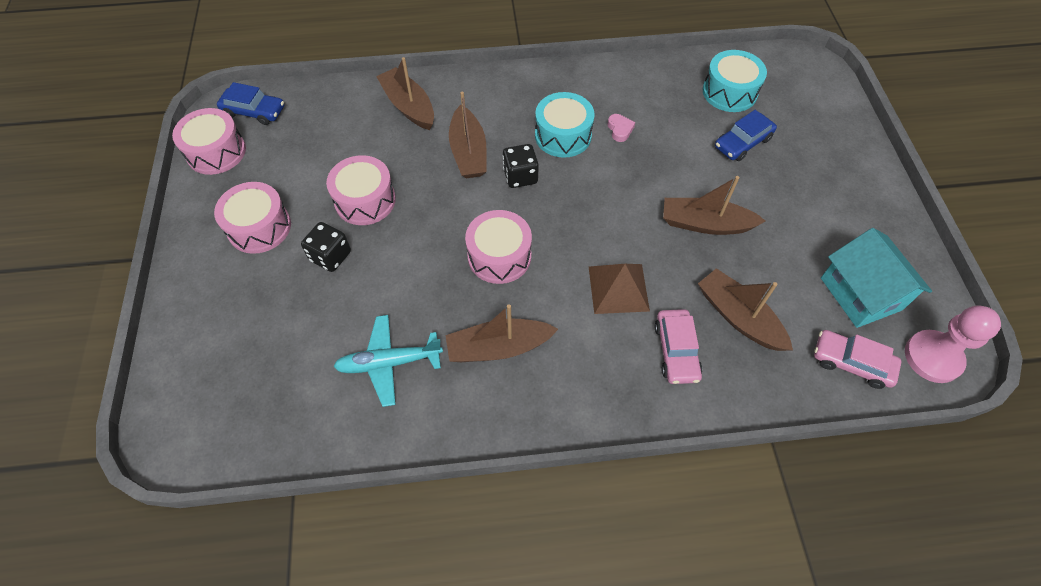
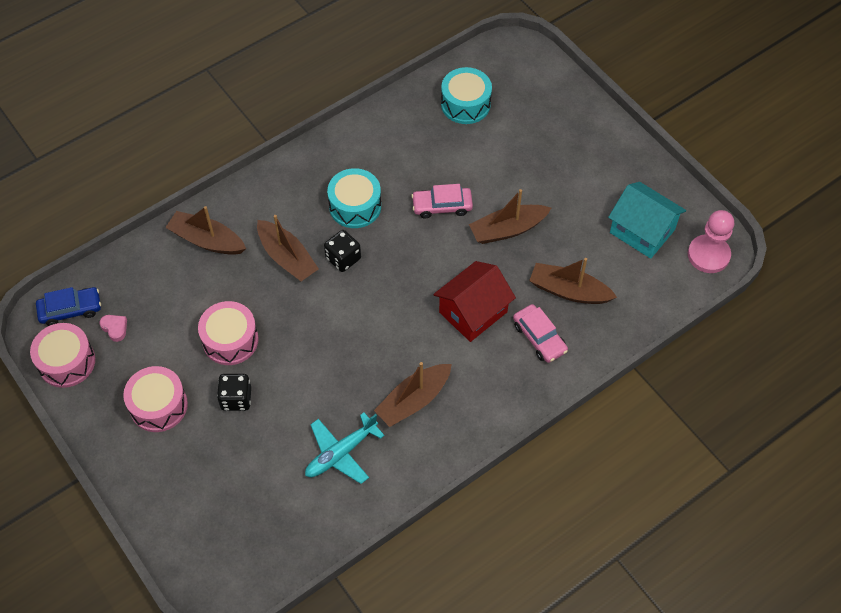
camera: 30 degrees left, 0 degrees up
(499, 256) = (369, 332): pink drum -> none
(618, 288) = (473, 312): brown pyramid -> red house
(620, 130) = (397, 179): pink heart -> pink heart (115, 328)
(742, 142) = (499, 146): blue car -> none
(851, 363) = (659, 286): pink car -> pink car (442, 206)

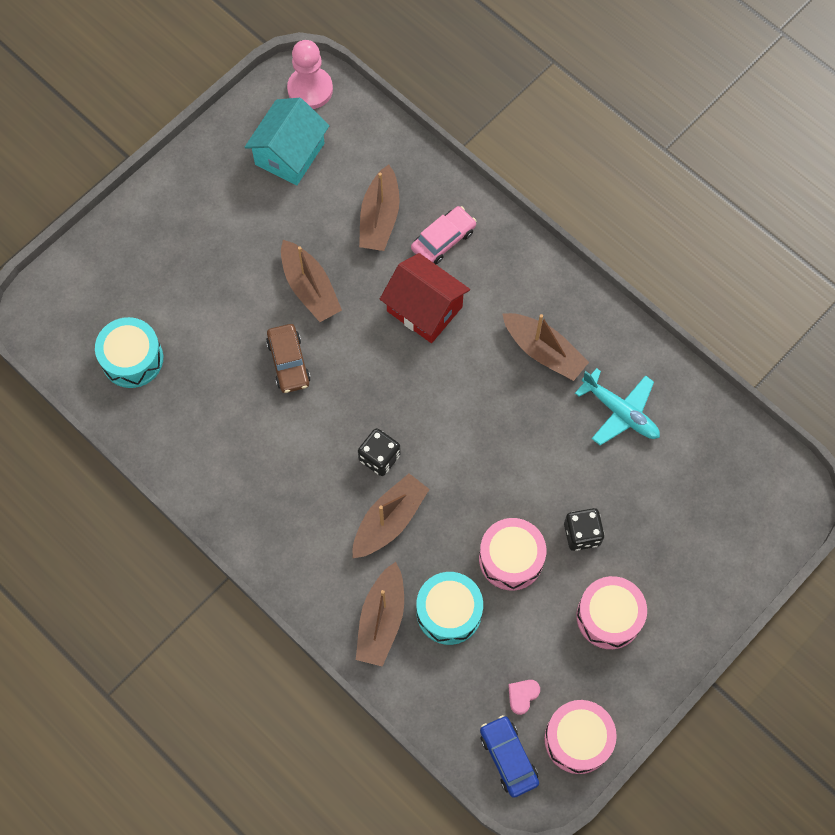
camera: 100 degrees left, 10 degrees up
(355, 206) = (304, 458): turquoise drum -> turquoise drum (449, 612)
(442, 206) = (288, 362): pink car -> brown car

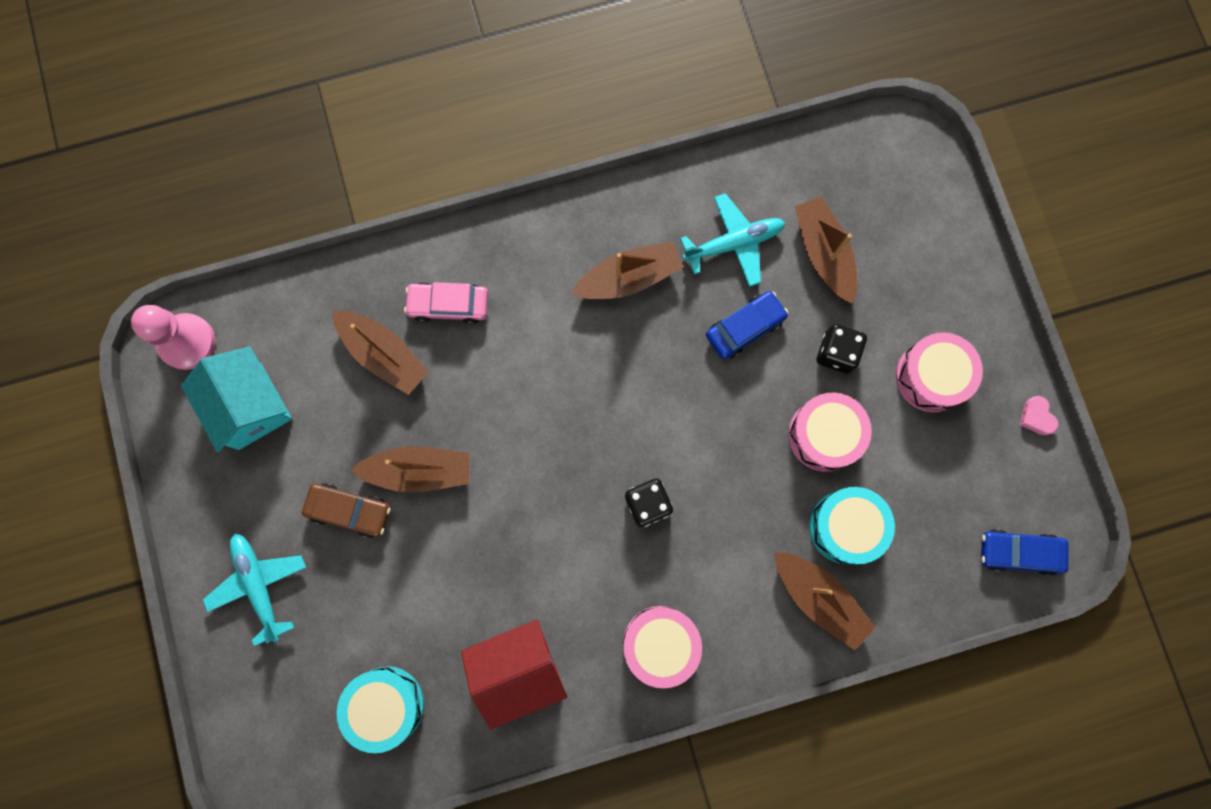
camera: 60 degrees left, 10 degrees up
(169, 231) = (259, 585): none -> turquoise plane
(288, 362) = (489, 539): brown car -> brown car (349, 511)
(389, 520) = (720, 532): brown boat -> brown boat (823, 253)
(424, 309) = (513, 367): red house -> red house (518, 669)
(443, 240) = (448, 305): pink car -> pink car turned 75 degrees counterclockwise
(522, 696) = (966, 504): pink heart -> pink heart (1036, 417)
(558, 455) = (745, 328): none -> blue car
(578, 739) = (1034, 476): pink drum -> pink drum (660, 644)

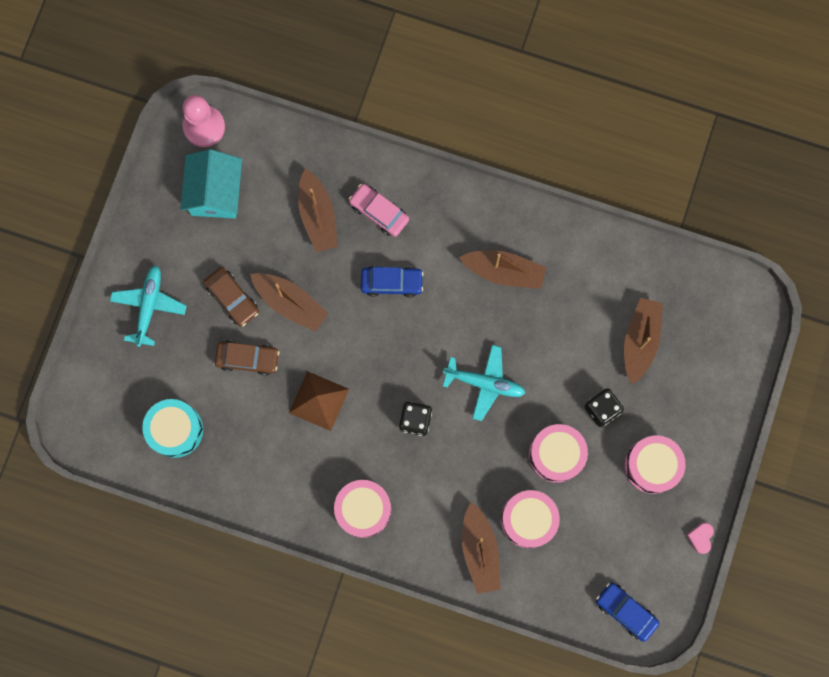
camera: 35 degrees right, 0 degrees up
(413, 566) = (248, 359): none -> brown car
(518, 669) = (268, 464): red house -> none
(526, 557) = (319, 400): none -> brown pyramid
(734, 243) = (587, 295): turquoise plane -> turquoise plane (485, 383)
(745, 328) = (555, 353): blue car -> blue car (391, 283)
(846, 527) = (528, 520): turquoise drum -> pink drum

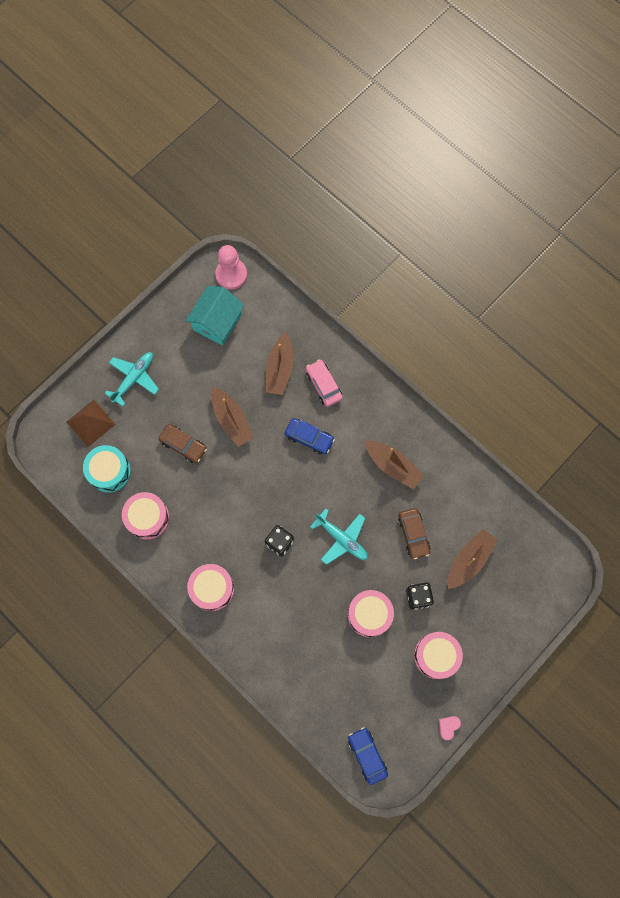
camera: 25 degrees right, 5 degrees down
(232, 298) = (193, 399): brown car -> brown car (413, 534)
(319, 400) = (218, 497): brown pyramid -> brown pyramid (91, 423)
(479, 551) = (281, 658): brown boat -> none
(528, 520) = (327, 652): pink drum -> pink drum (147, 518)

